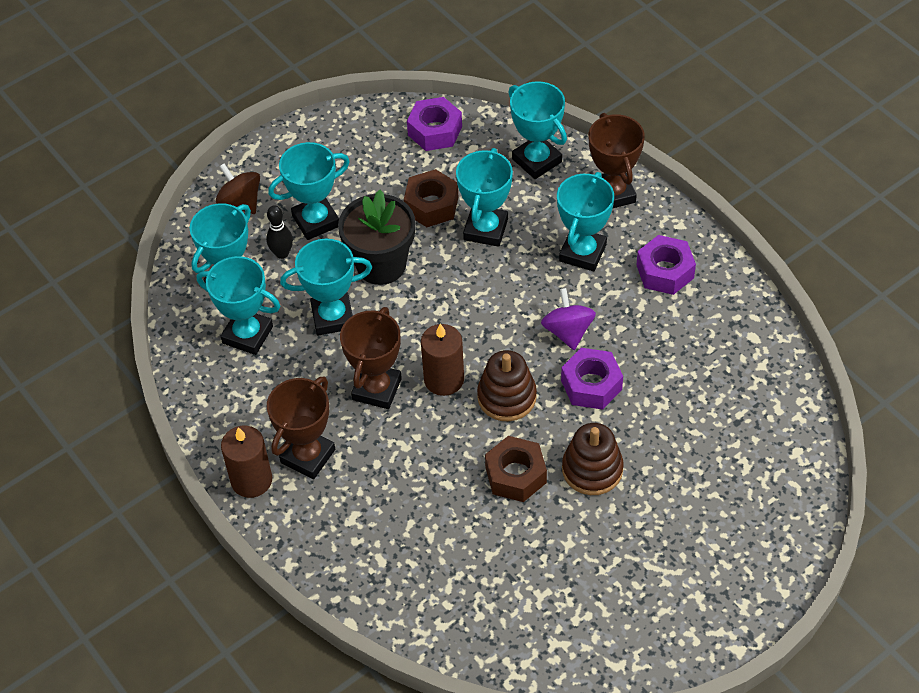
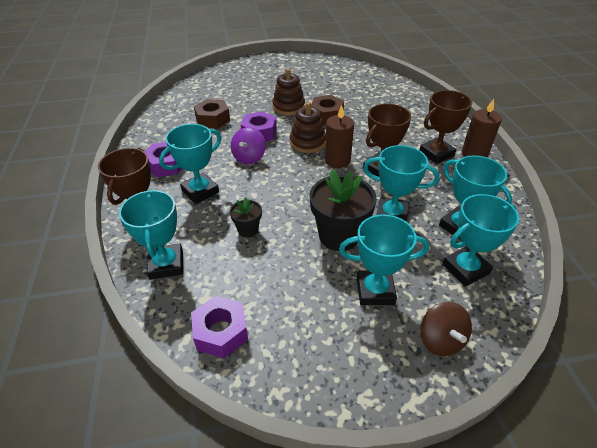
camera: 155 degrees left, 10 degrees down
(282, 253) = (415, 275): black bowling pin -> none
(431, 205) = (273, 264): brown nut -> brown nut (213, 119)
(485, 229) = (248, 230): turquoise trophy -> black flower pot

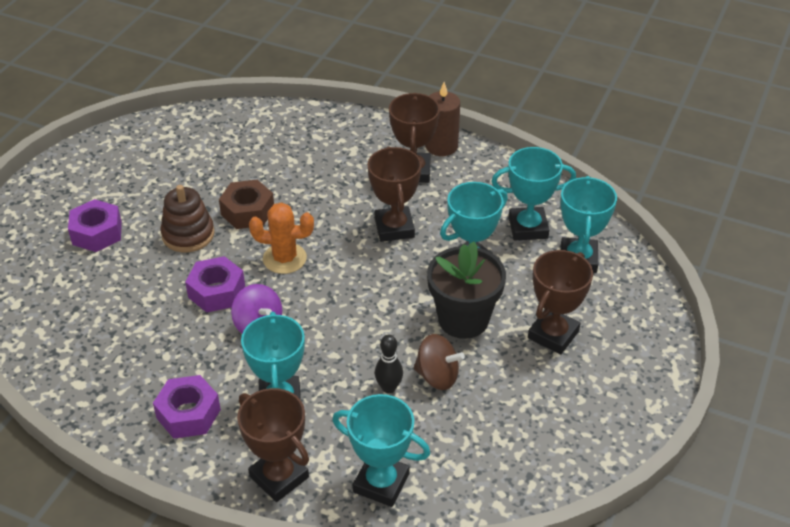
camera: 55 degrees left, 0 degrees up
(213, 119) = (131, 322): brown nut -> none
(221, 332) = (512, 473): purple nut -> purple nut (97, 233)
(248, 230) = (389, 388): black flower pot -> black bowling pin
(307, 142) = (284, 258): brown stacking toy -> orange cactus
(337, 160) = (345, 253): brown candle -> none
(375, 291) = (553, 334): turquoise trophy -> brown trophy
(440, 340) = (635, 325): brown spinning top -> brown spinning top (437, 376)

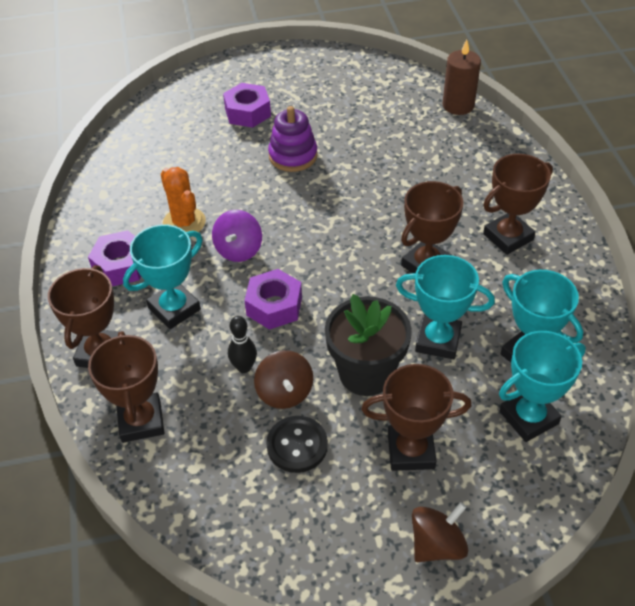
camera: 55 degrees right, 5 degrees up
(188, 234) = (293, 156): brown stacking toy -> purple stacking toy
(217, 291) = (251, 206): purple nut -> purple nut (274, 306)
(247, 212) = (350, 171): brown nut -> none
(284, 258) = (322, 221): orange cactus -> orange cactus (184, 222)
(381, 483) = (141, 421): turquoise trophy -> brown trophy
(441, 146) = (562, 236): brown candle -> brown candle (458, 105)
(493, 395) = (297, 445): none -> black button
(639, 365) = (437, 544): none -> brown spinning top

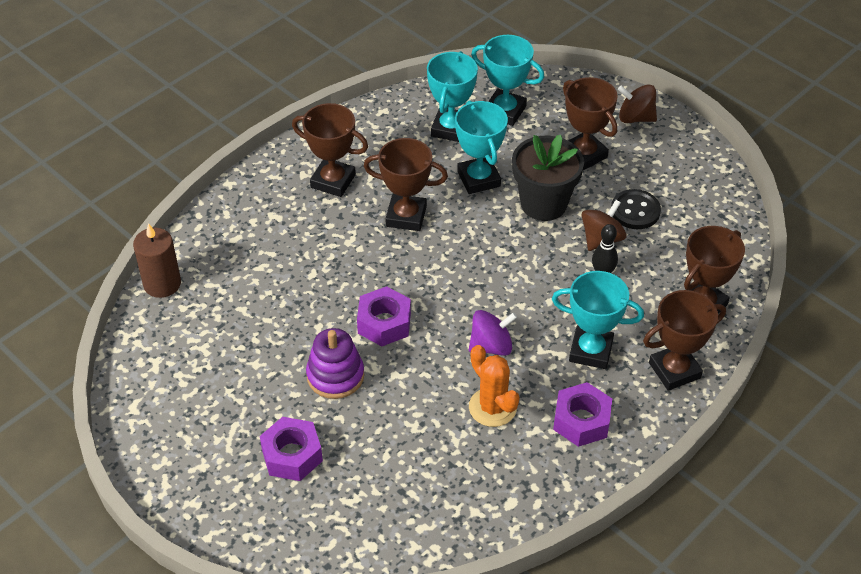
camera: 125 degrees left, 0 degrees up
(184, 222) = (492, 407): orange cactus -> orange cactus turned 60 degrees counterclockwise
(274, 306) = (530, 288): purple nut -> purple nut (384, 323)

